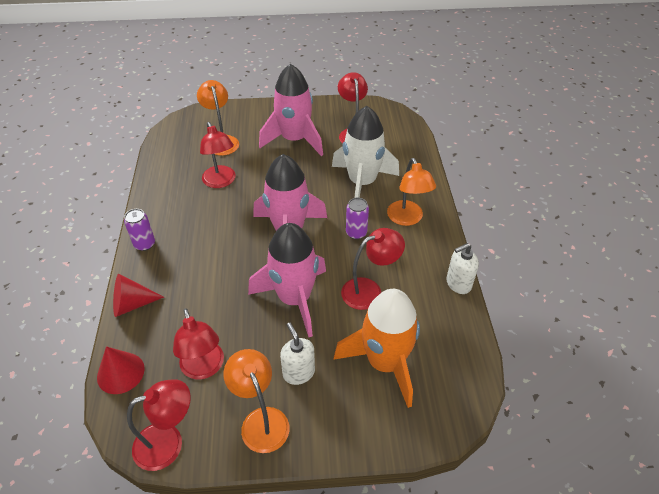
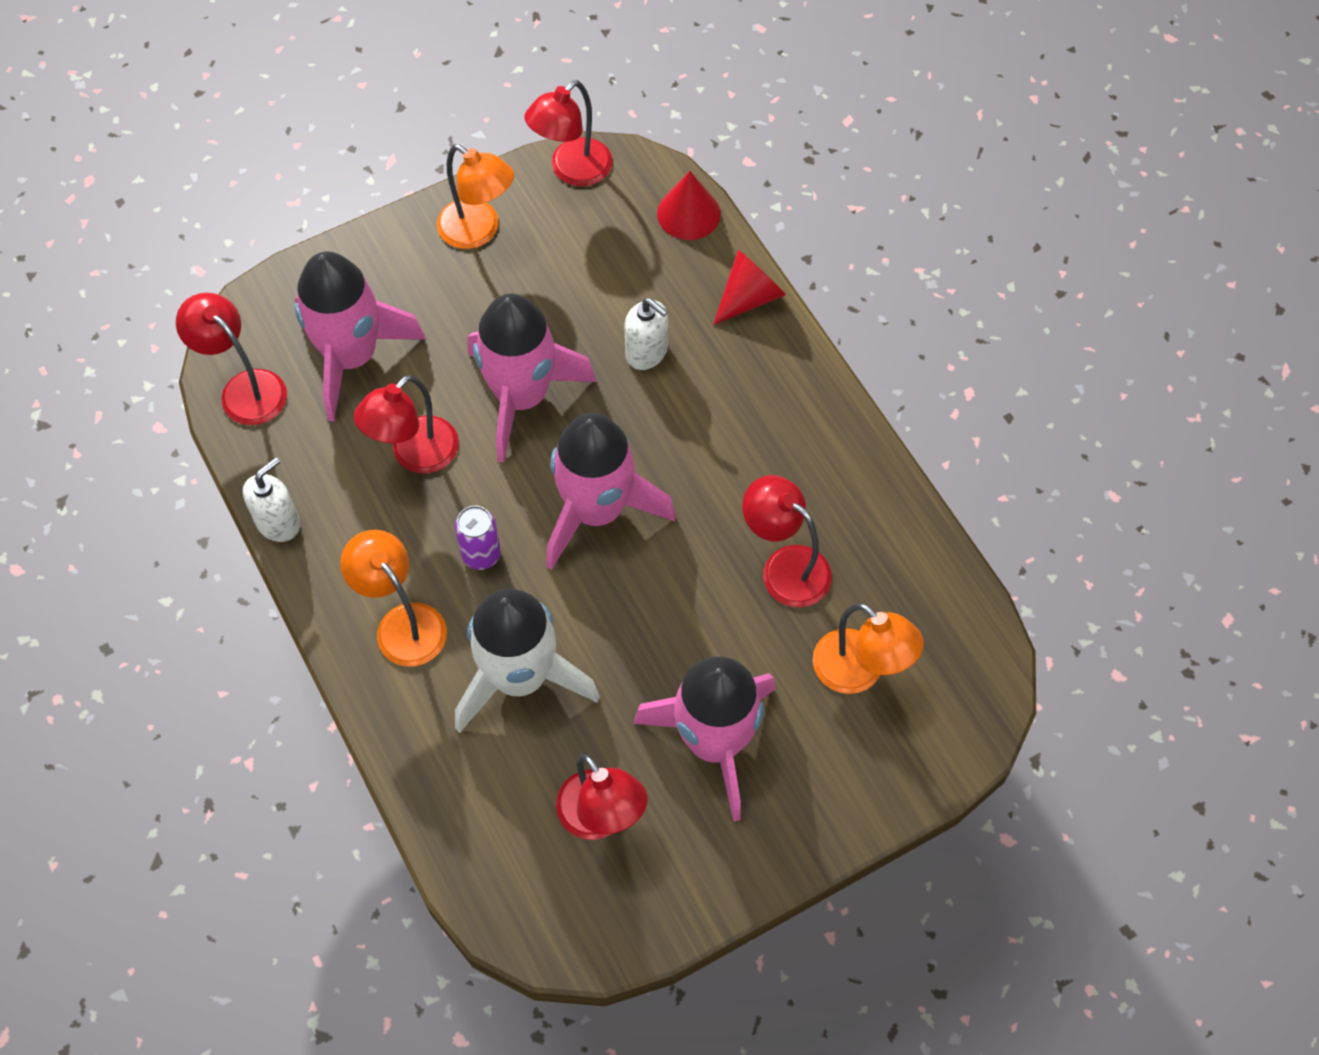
camera: 155 degrees right, 15 degrees up
(144, 244) = (812, 392): purple can -> none
(204, 368) = (587, 258): red lamp -> red lamp (244, 388)
(298, 372) = (461, 300): white soap dispenser -> white soap dispenser (647, 353)
(384, 363) = (352, 357): orange rocket -> pink rocket

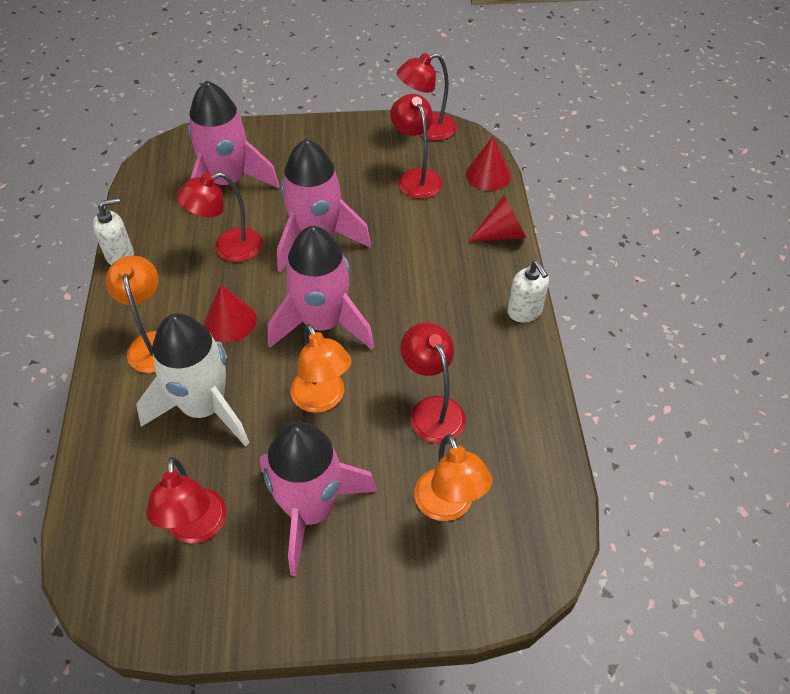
camera: 25 degrees right, 10 degrees down
(244, 388) = (154, 177): red lamp -> red lamp (416, 177)
(478, 231) = (349, 143): orange lamp -> orange lamp (322, 400)
(481, 554) = (230, 321): purple can -> red cone
(647, 353) = (413, 242): white soap dispenser -> white soap dispenser (524, 311)

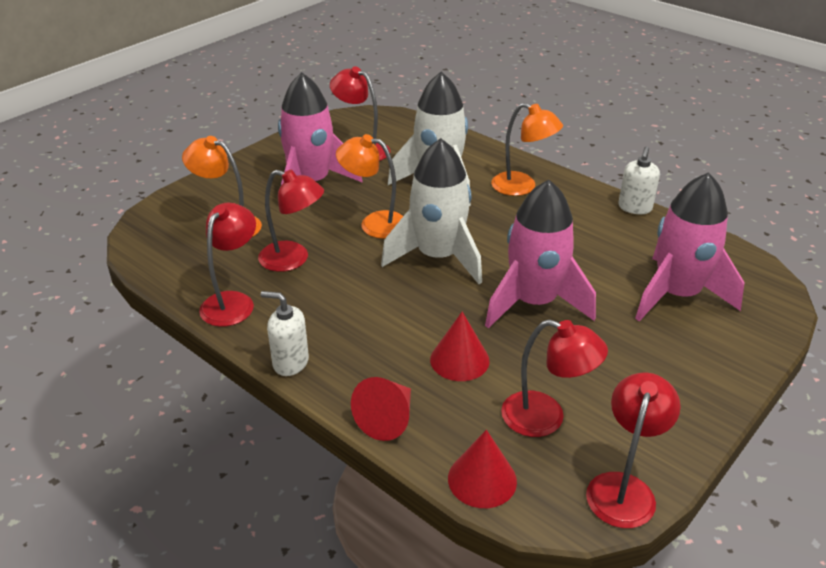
camera: 135 degrees right, 15 degrees down
(228, 248) = (581, 255): red lamp -> red lamp (233, 302)
(230, 321) = (499, 222): red cone -> red cone (459, 360)
(323, 323) = (438, 257): pink rocket -> white rocket

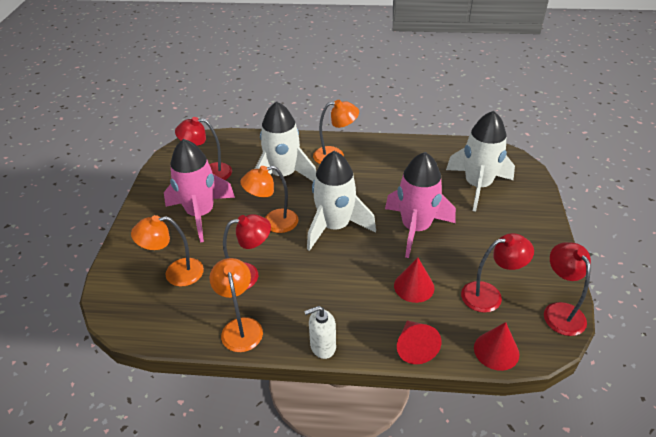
camera: 35 degrees left, 5 degrees up
(233, 302) = (240, 327): red lamp -> orange lamp
(634, 208) = (407, 141): white soap dispenser -> none
(677, 295) = (477, 186): pink rocket -> white rocket

